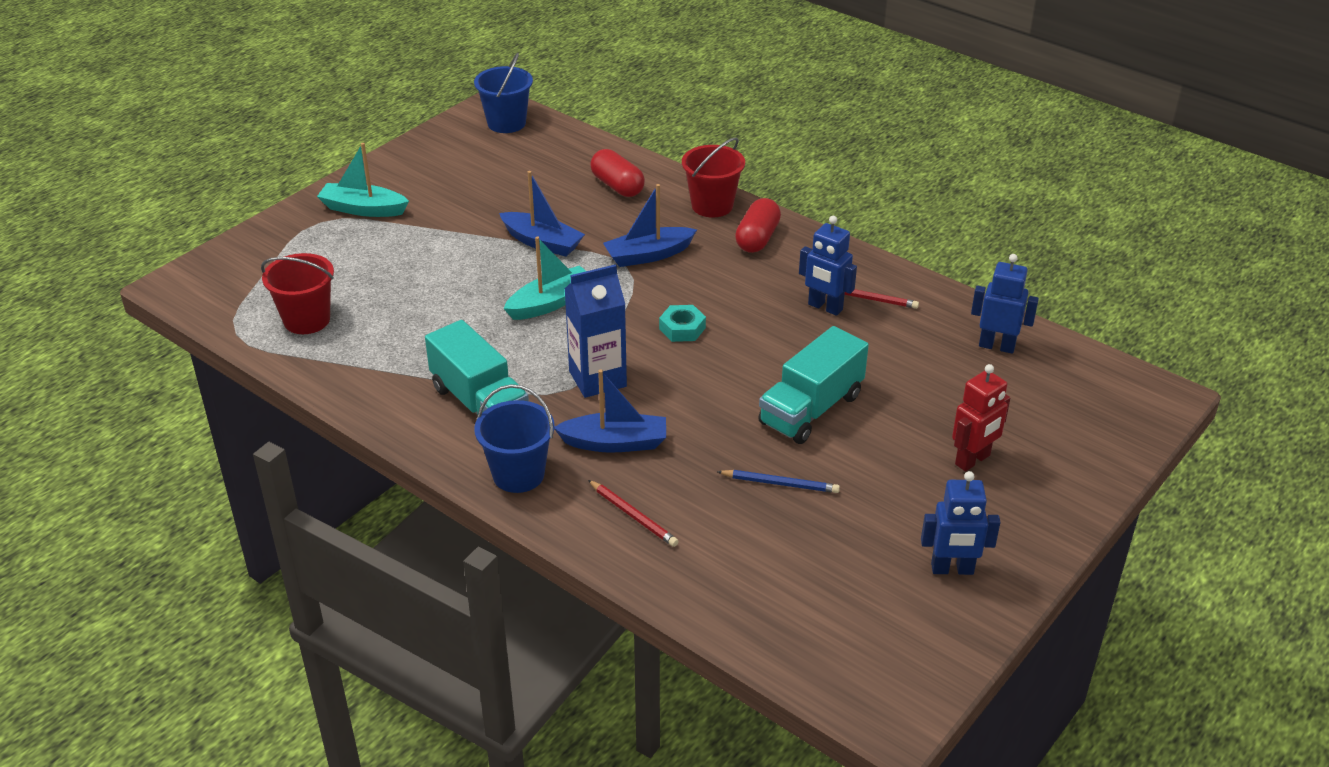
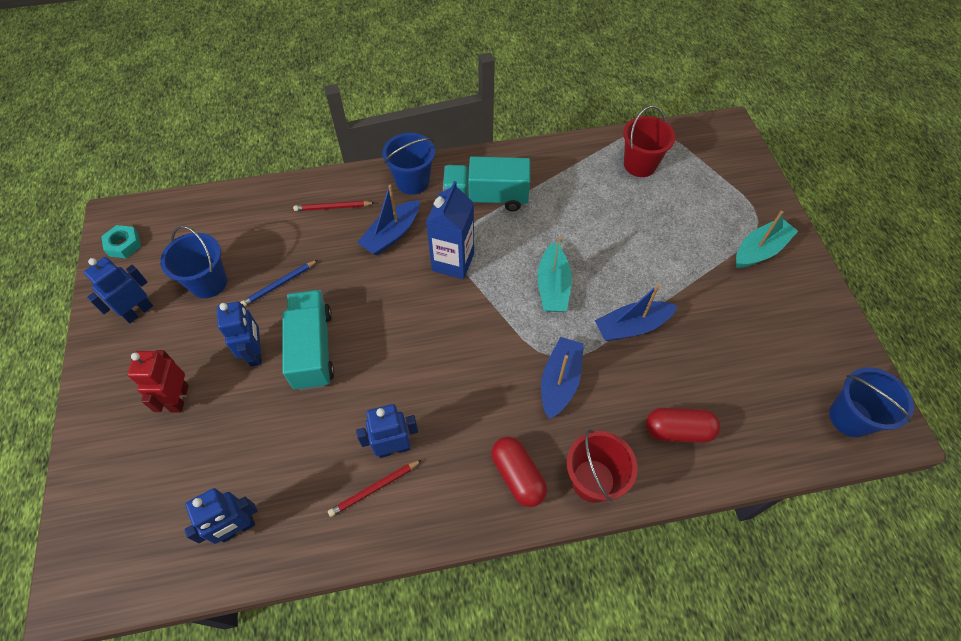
camera: 130 degrees right, 20 degrees up
(682, 328) = (457, 339): turquoise nut -> turquoise nut (124, 245)
(850, 541) = (208, 282): none -> blue bucket
(866, 444) = (256, 353): none -> blue robot

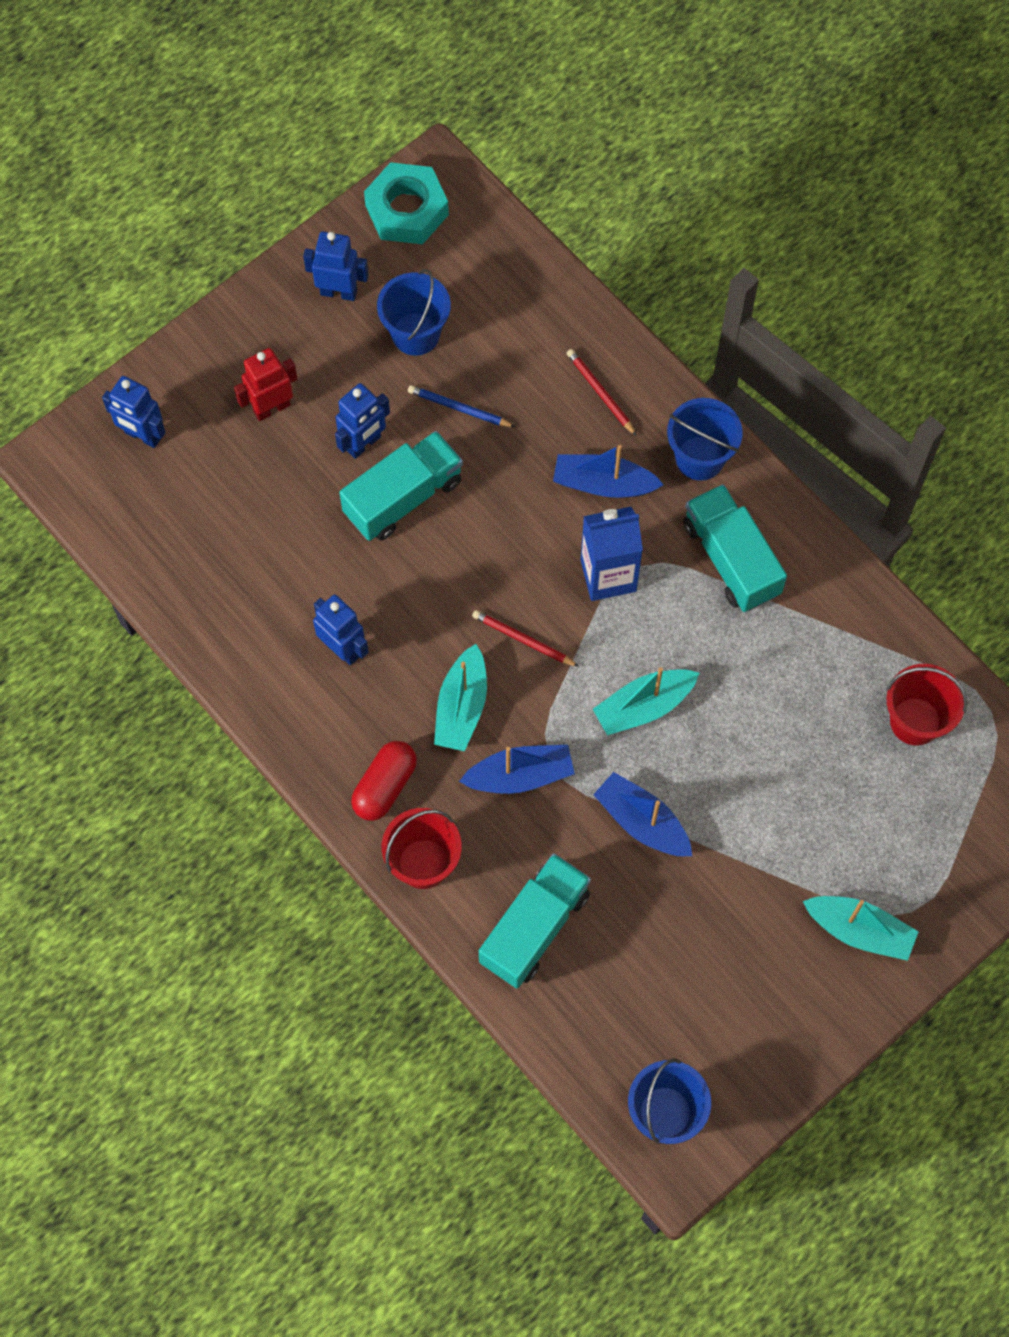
camera: 60 degrees right, 10 degrees up
(124, 245) = (407, 210): turquoise nut -> turquoise nut, size x1.78
(238, 528) = (183, 557): blue robot -> blue robot (142, 435)
(374, 488) = (291, 656): red pencil -> red pencil (523, 640)
(488, 392) = (461, 707): none -> turquoise boat
(678, 430) = (534, 928): red capsule -> turquoise truck

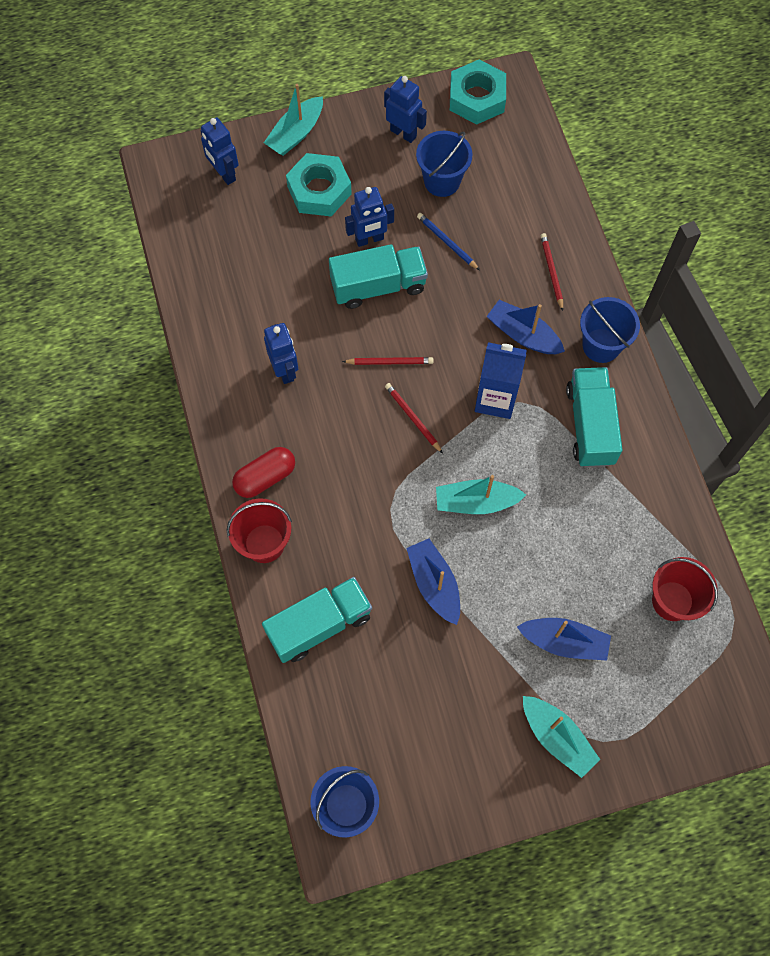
camera: 25 degrees right, 0 degrees up
(271, 408) = (319, 190): red robot -> turquoise nut
(461, 707) = (346, 446): turquoise boat -> turquoise boat (296, 133)
(463, 584) = (389, 362): none -> red pencil
(520, 775) = (363, 512): blue boat -> blue boat (564, 642)

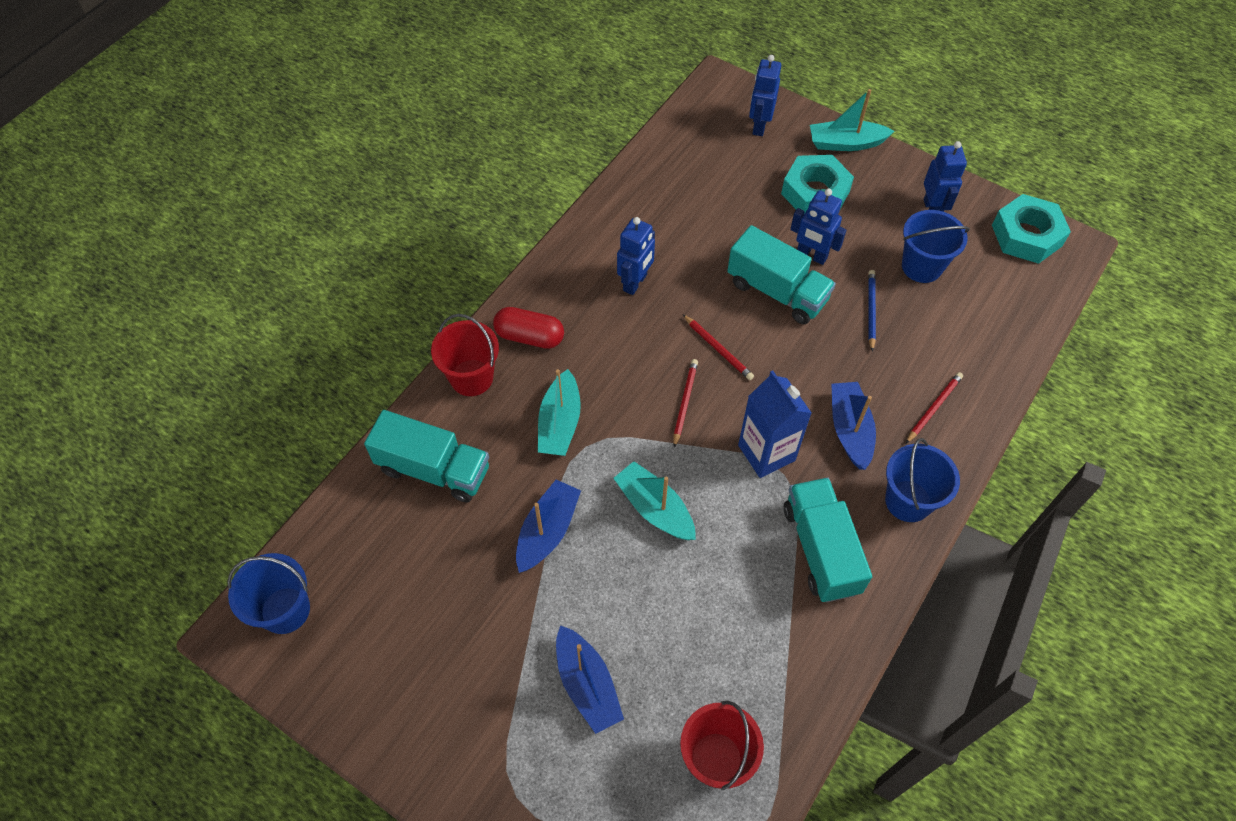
camera: 50 degrees right, 10 degrees down
(557, 737) = (486, 749): turquoise boat -> turquoise boat (559, 423)
(590, 425) = (820, 549): turquoise truck -> turquoise truck turned 60 degrees counterclockwise

